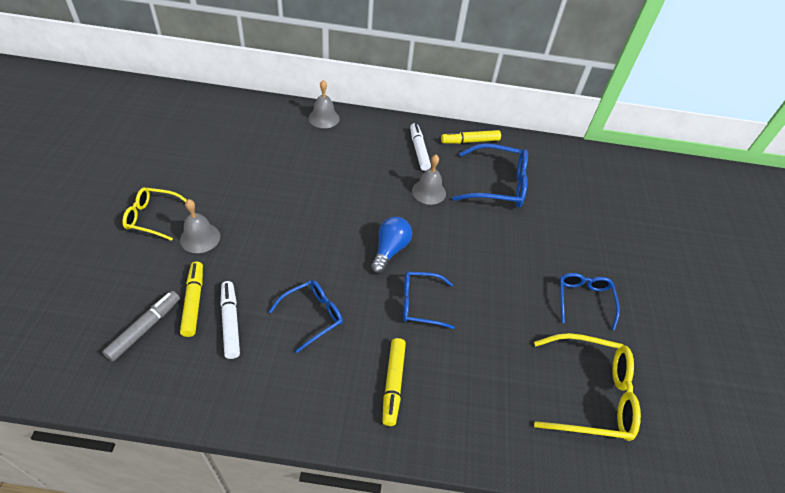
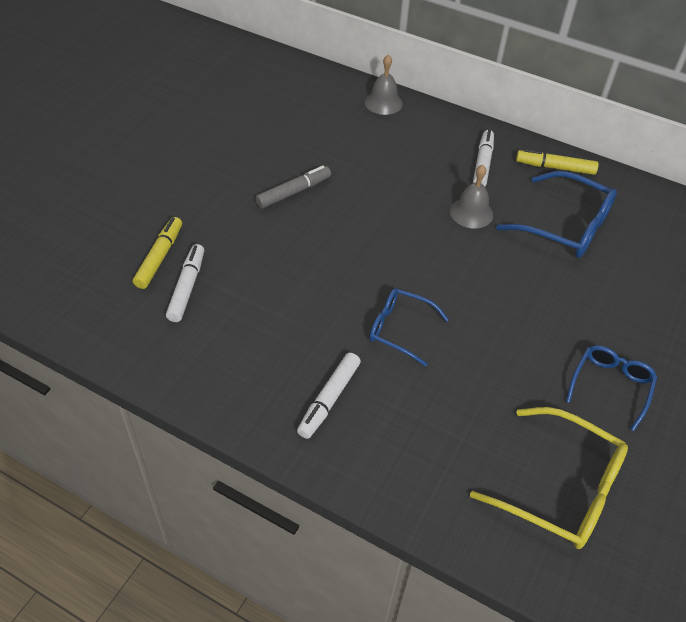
camera: 25 degrees right, 0 degrees up
(145, 328) = (103, 268): grey marker -> grey marker (293, 192)
(153, 217) = (154, 165): yellow glasses -> none
(200, 238) = (192, 197): grey bell -> none
(313, 315) = (274, 306): blue glasses -> none
(390, 250) = (392, 263): blue light bulb -> none
(393, 383) = (329, 399): yellow marker -> white marker

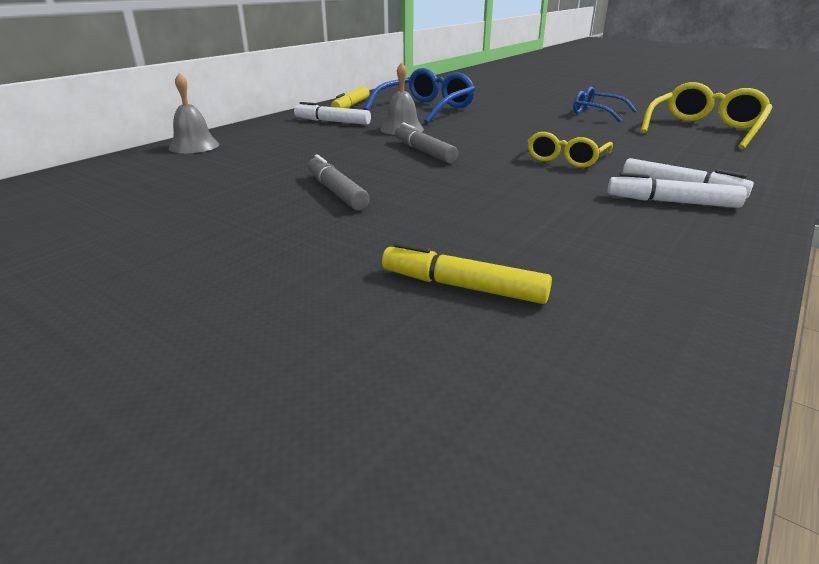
camera: 80 degrees left, 20 degrees down
(187, 287) = (532, 263): white marker -> white marker (671, 202)
(399, 232) = (424, 151): none -> grey marker
(399, 329) = (566, 159): blue glasses -> yellow glasses

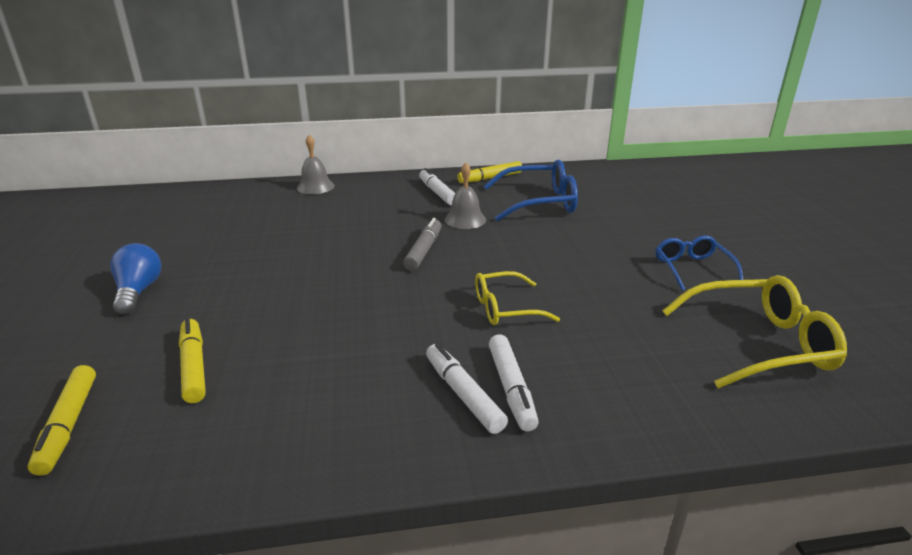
camera: 45 degrees right, 0 degrees up
(212, 276) = (138, 291): none -> blue light bulb
(336, 192) = (296, 262): grey marker -> none
(483, 397) = (68, 425): none -> yellow marker

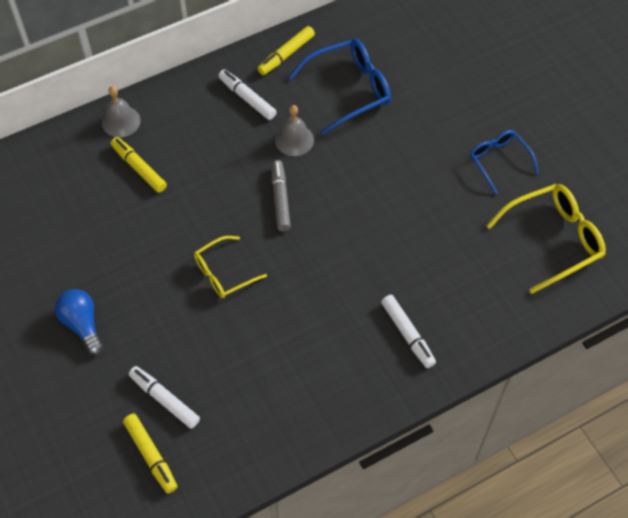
camera: 20 degrees left, 30 degrees up
(194, 366) = (190, 384): yellow marker -> yellow marker (139, 168)
(463, 394) = (380, 349): white marker -> white marker (164, 399)
(505, 308) = (374, 255): yellow glasses -> yellow glasses (223, 273)

